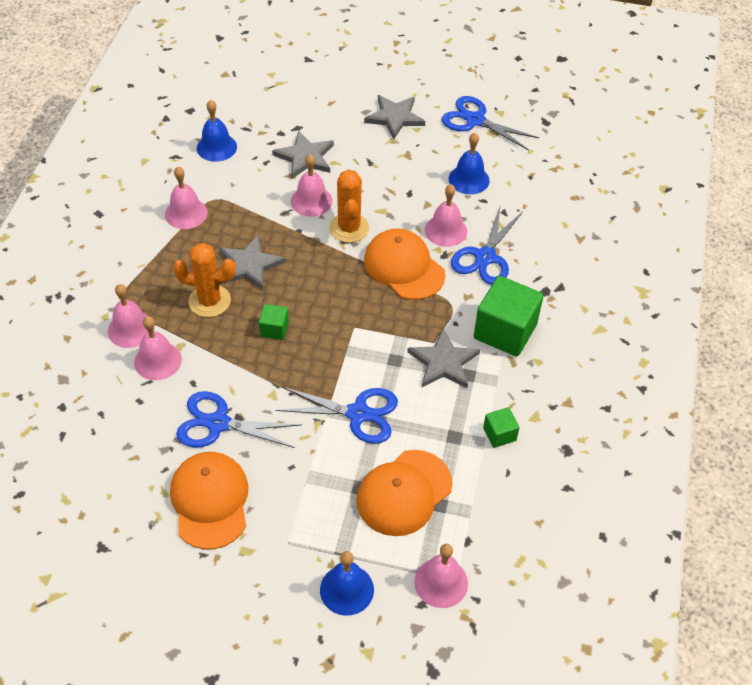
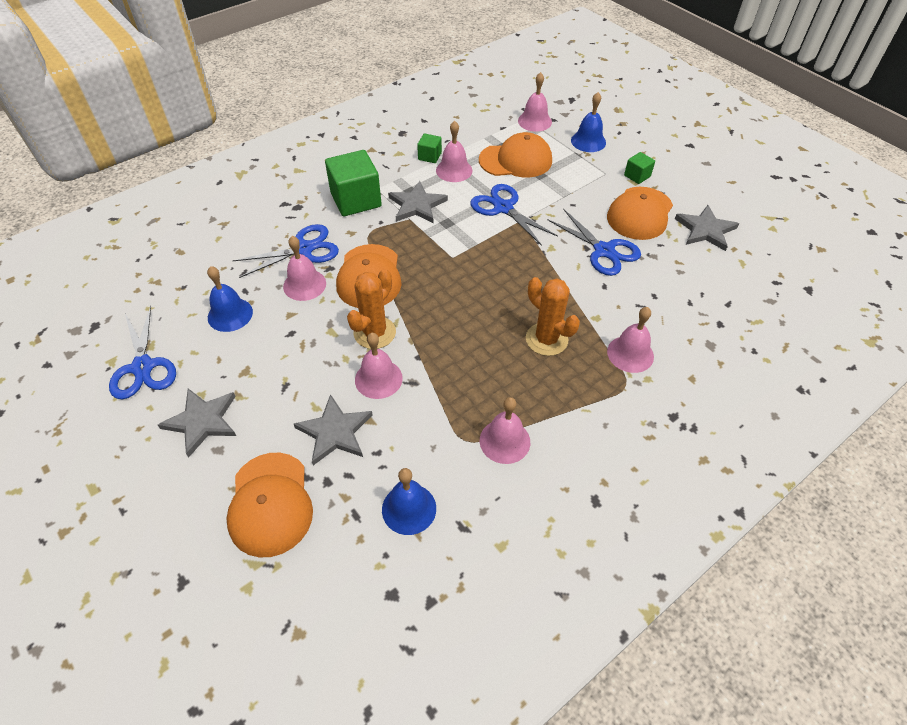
camera: 140 degrees left, 0 degrees up
(158, 361) = (622, 316): pink bell -> pink bell (454, 170)
(249, 265) = (488, 350): grey star -> grey star (705, 230)
(274, 329) = (512, 288): green cube -> green cube (637, 176)
(301, 107) = (270, 504): none -> orange cap

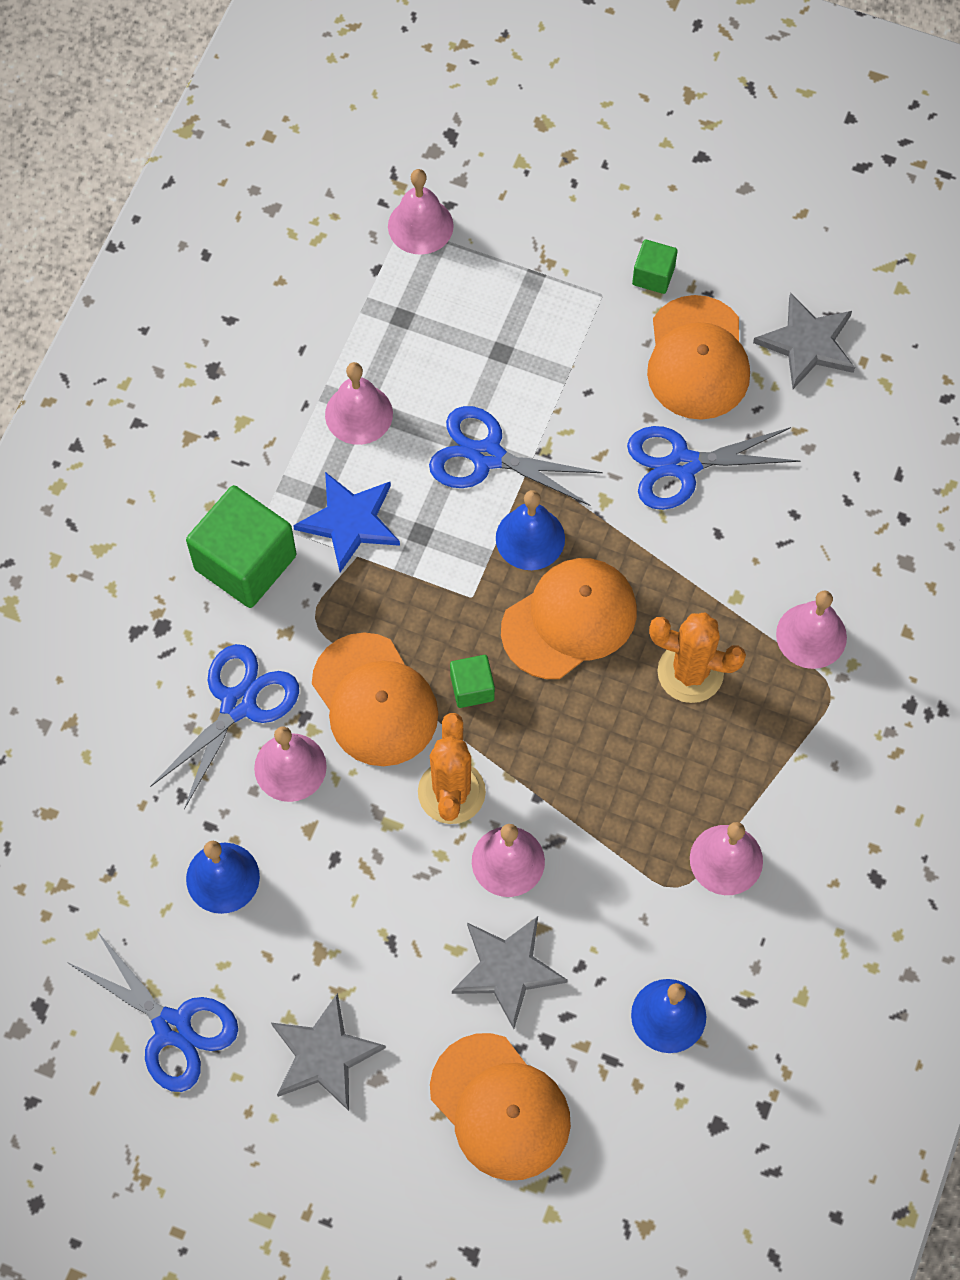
camera: 30 degrees left, 15 degrees up
(417, 205) = (350, 522): grey star -> blue star
(429, 156) = (298, 402): green cube -> green cube (472, 688)
(516, 160) = (444, 339): orange cap -> orange cap (569, 620)
(588, 141) = (535, 231): blue bell -> blue bell (530, 538)
(604, 251) = (683, 465): blue scissors -> blue scissors turned 150 degrees clockwise

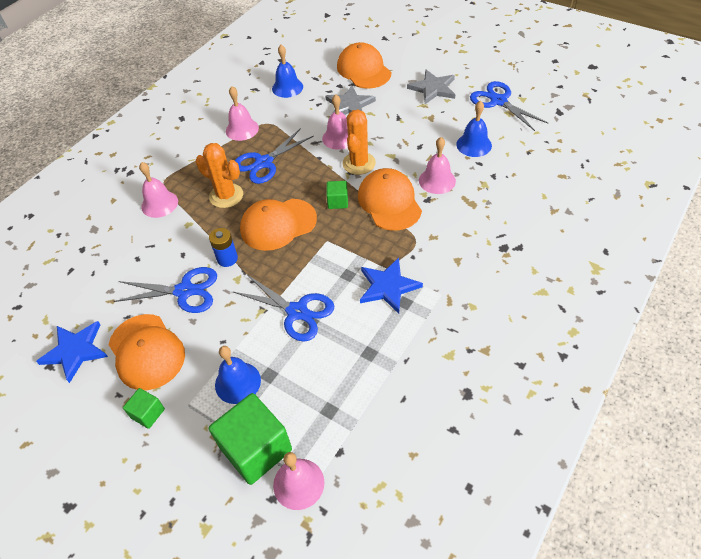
camera: 165 degrees left, 15 degrees down
(238, 704) = (462, 208): blue scissors -> blue scissors (264, 163)
(245, 562) = (453, 273): green cube -> green cube (256, 449)
(359, 414) = (371, 349): pink bell -> none
(530, 538) = (286, 265): blue bell -> blue bell (237, 382)
(635, 535) = (227, 259): none -> blue battery
(697, 358) = (146, 352): orange cap -> orange cap turned 135 degrees clockwise
(807, 343) = (75, 351): grey star -> blue star

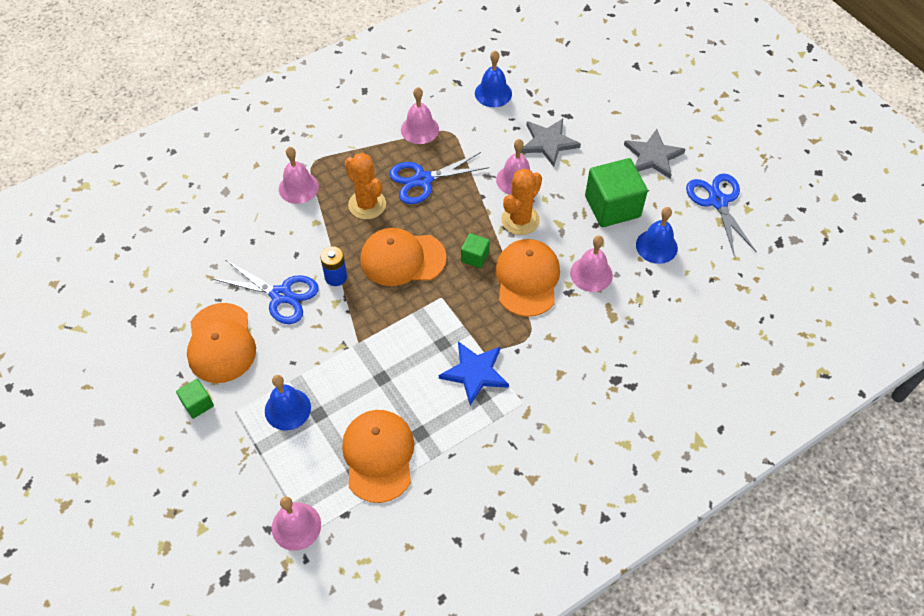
camera: 20 degrees right, 5 degrees up
(75, 351) = (160, 315): blue star -> none
(256, 449) = (275, 478): green cube -> green cube (612, 206)
(297, 311) = (374, 361): blue scissors -> none
(363, 70) = (589, 101): orange cap -> orange cap (378, 456)

